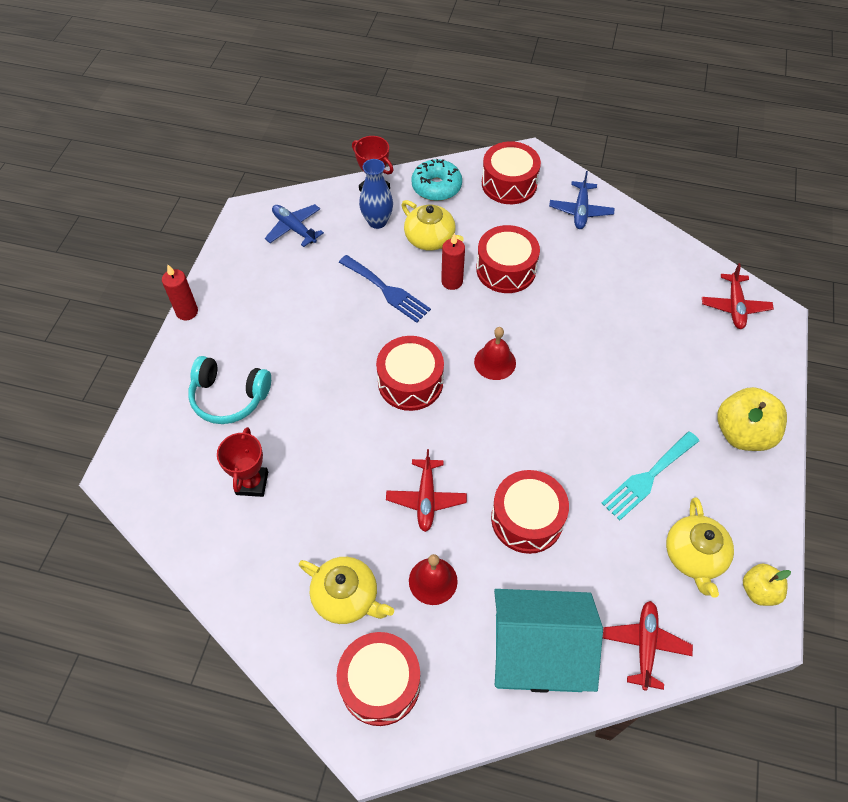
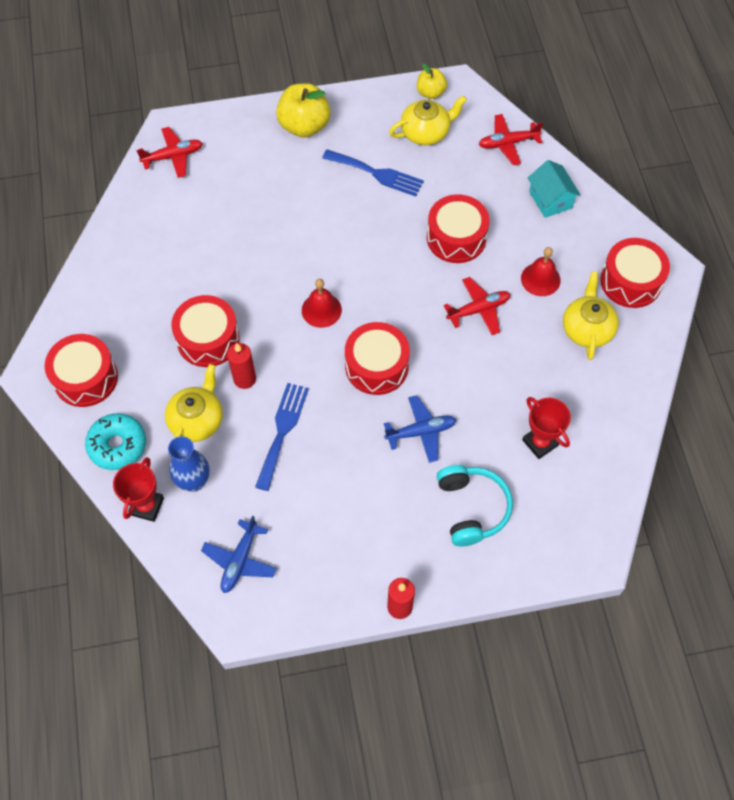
camera: 115 degrees left, 5 degrees up
(252, 483) = (540, 442): red trophy -> red trophy turned 75 degrees clockwise
(537, 652) = (550, 199): turquoise house -> turquoise house, size x0.56
(580, 211) = (100, 302): blue plane -> blue plane (421, 432)
(648, 477) = (377, 174): turquoise fork -> blue fork

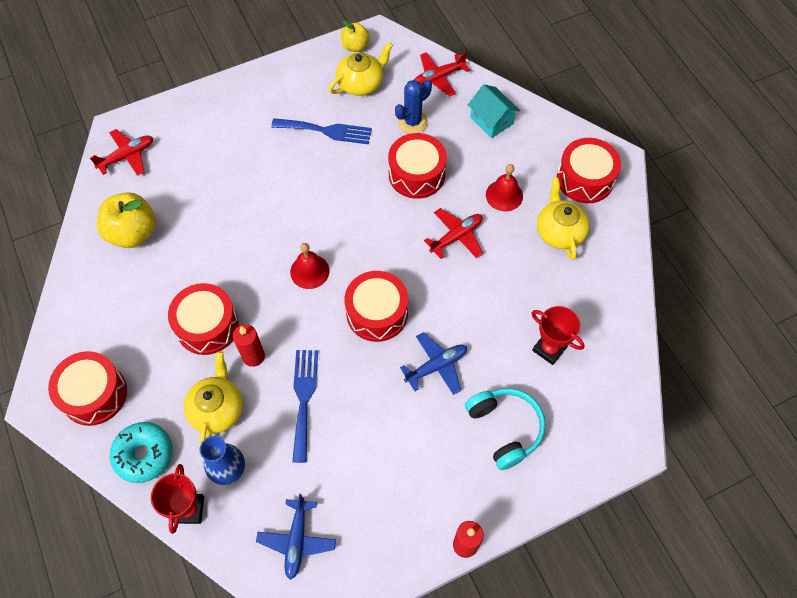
camera: 15 degrees left, 0 degrees up
(304, 126) = (246, 101): yellow apple -> yellow apple (133, 233)
(467, 183) = (412, 122): none -> blue cactus

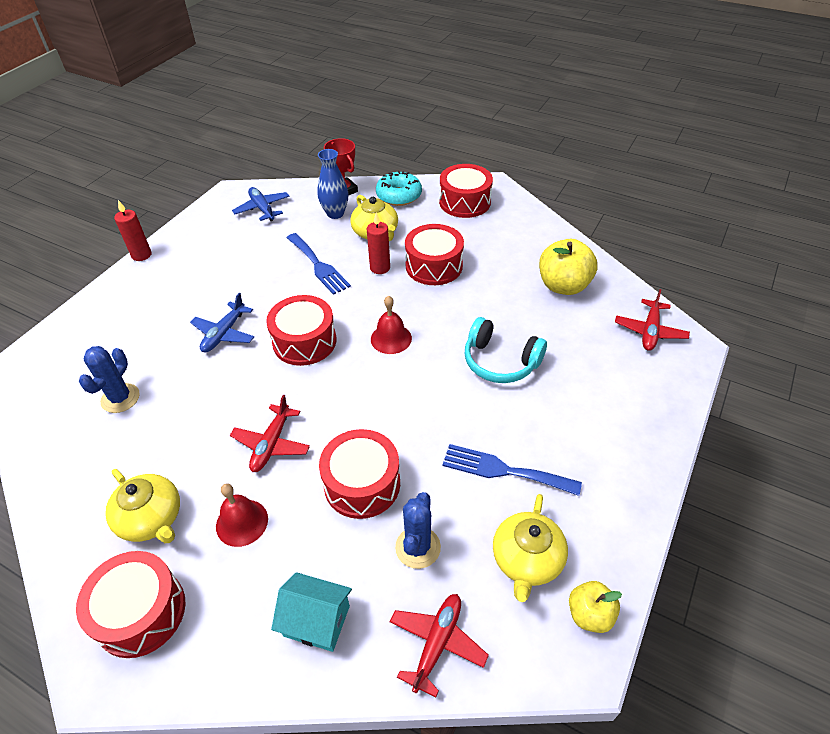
camera: 145 degrees right, 15 degrees down
(326, 131) = (504, 470): blue fork -> blue fork turned 45 degrees clockwise
(505, 428) = (139, 325): turquoise headphones -> turquoise headphones (500, 361)
(549, 349) = (120, 398): red trophy -> blue cactus

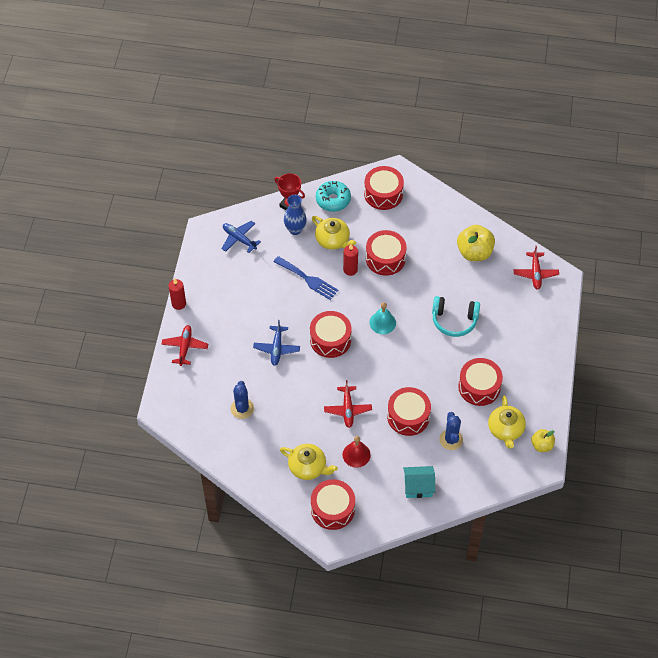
camera: 20 degrees left, 10 degrees up
(391, 338) = (382, 322): red bell -> turquoise bell
(437, 643) = (477, 479): red plane -> red plane (185, 347)
(504, 470) = (479, 387): blue fork -> red drum

